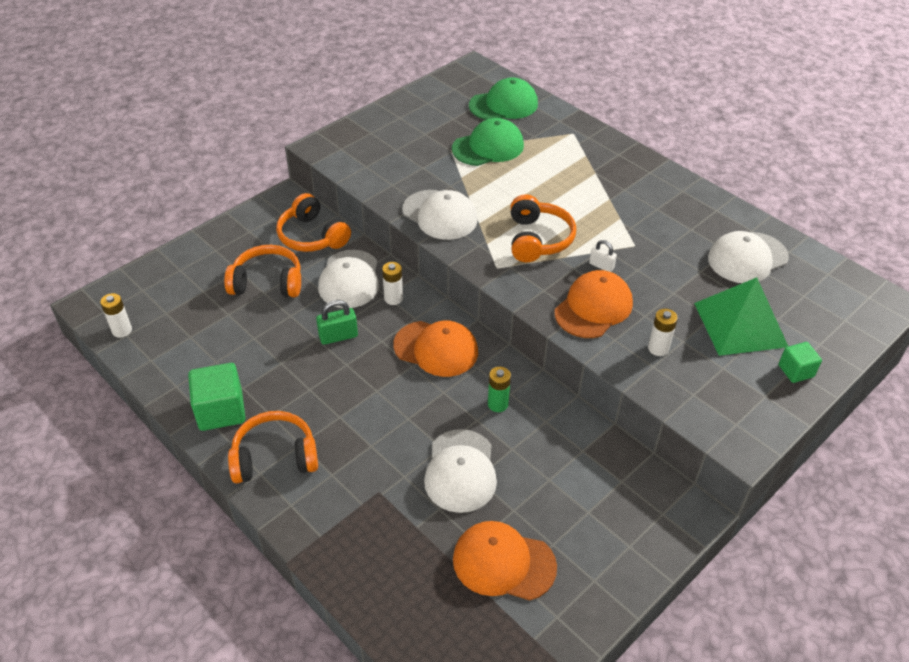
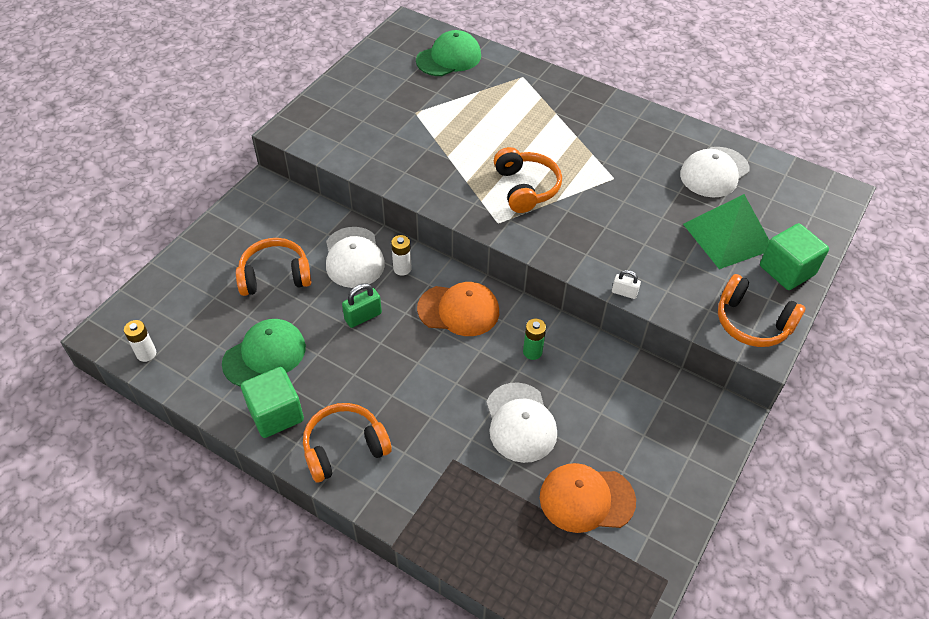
camera: 15 degrees left, 5 degrees up
(312, 236) = (302, 221): orange headphones -> orange headphones (752, 322)
(440, 215) = (427, 180): white cap -> none
(488, 147) = (449, 103): green cap -> green cap (264, 355)
(593, 308) = (597, 245): orange cap -> none
(601, 266) = (591, 203): white padlock -> white padlock (624, 292)
(658, 348) = (666, 273): white battery -> none
(796, 371) = (787, 270): green cube -> green cube, size x1.72

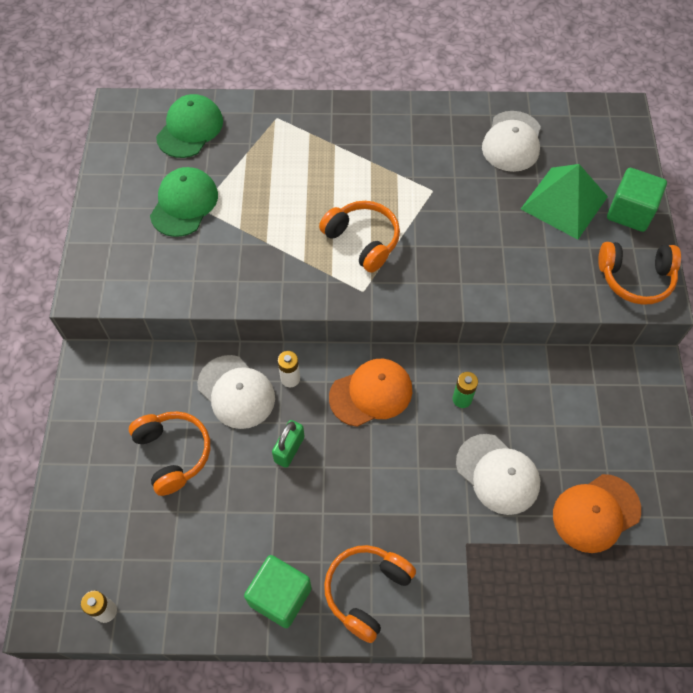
camera: 30 degrees left, 10 degrees up
(264, 355) = (225, 543): green cap -> green cap (184, 204)
(275, 276) = (173, 453): orange headphones -> orange headphones turned 105 degrees clockwise
(624, 292) = (518, 305): white padlock -> none

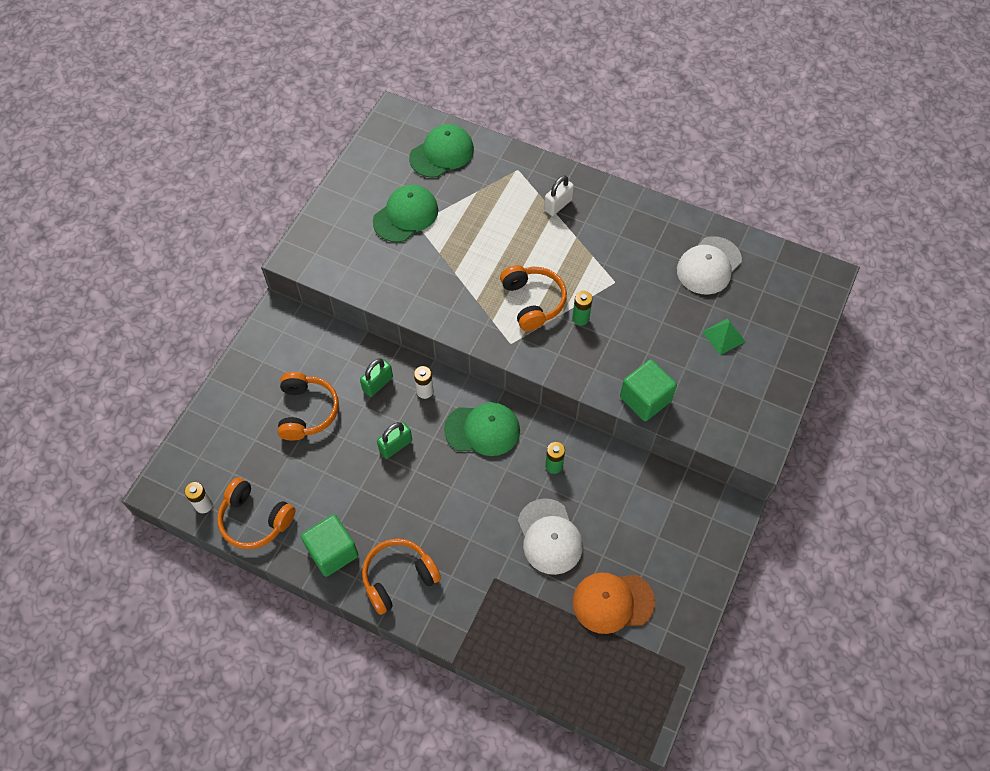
camera: 25 degrees right, 0 degrees up
(236, 392) = (378, 384): white cap -> green padlock
(336, 137) = (558, 205): none -> white padlock
(371, 393) = (482, 430): orange cap -> green cap
(419, 238) = (580, 318): none -> green battery
(564, 202) = (723, 336): green pyramid -> green pyramid, size x0.52
(630, 212) = (778, 367): green cube -> green cube (645, 399)
(635, 278) = (747, 425): orange headphones -> orange headphones (255, 520)

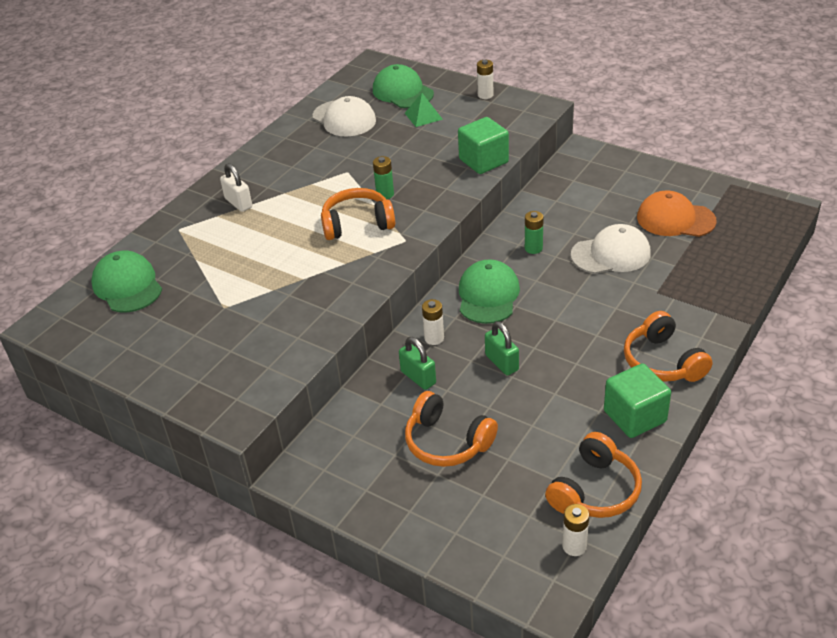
camera: 80 degrees left, 20 degrees down
(307, 411) = (447, 442): orange headphones -> orange headphones turned 150 degrees counterclockwise
(405, 215) = (208, 316): green cap -> green cap (402, 92)
(613, 602) = (675, 219): orange cap -> orange cap turned 105 degrees clockwise
(775, 392) = (485, 95): none -> white battery

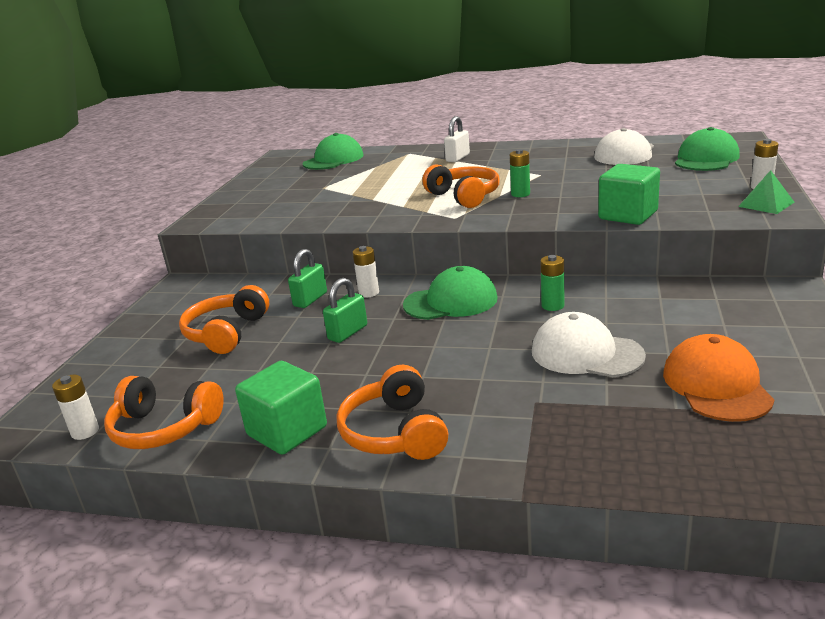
camera: 70 degrees right, 15 degrees down
(423, 116) = (675, 175): green pyramid -> green pyramid (766, 204)
(611, 254) = (586, 353): white cap -> white cap turned 150 degrees clockwise
(662, 362) = (395, 432): orange headphones -> orange headphones turned 60 degrees counterclockwise

